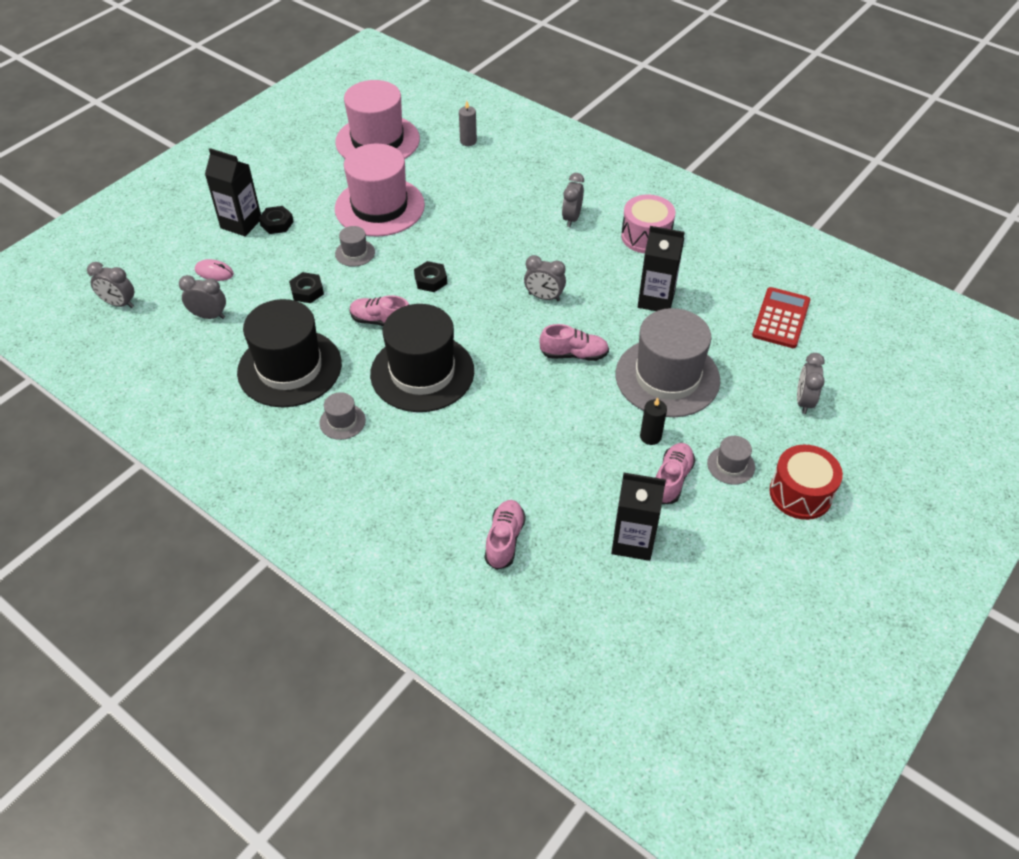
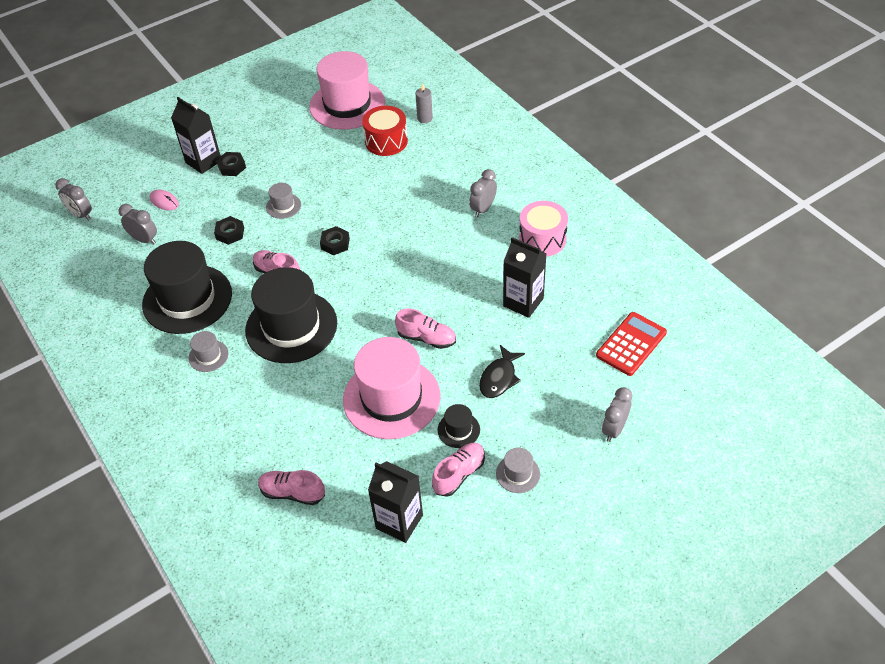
camera: 20 degrees right, 0 degrees up
(379, 207) = (322, 167): pink hat -> pink hat (391, 398)
(504, 540) = (292, 493): pink shoe -> pink shoe turned 105 degrees counterclockwise
(544, 297) = (425, 279): grey clock -> none
(650, 436) = (458, 430): black candle -> black hat
(667, 377) = (499, 378): grey hat -> black fish
(800, 493) = (569, 516): red drum -> red drum (386, 141)

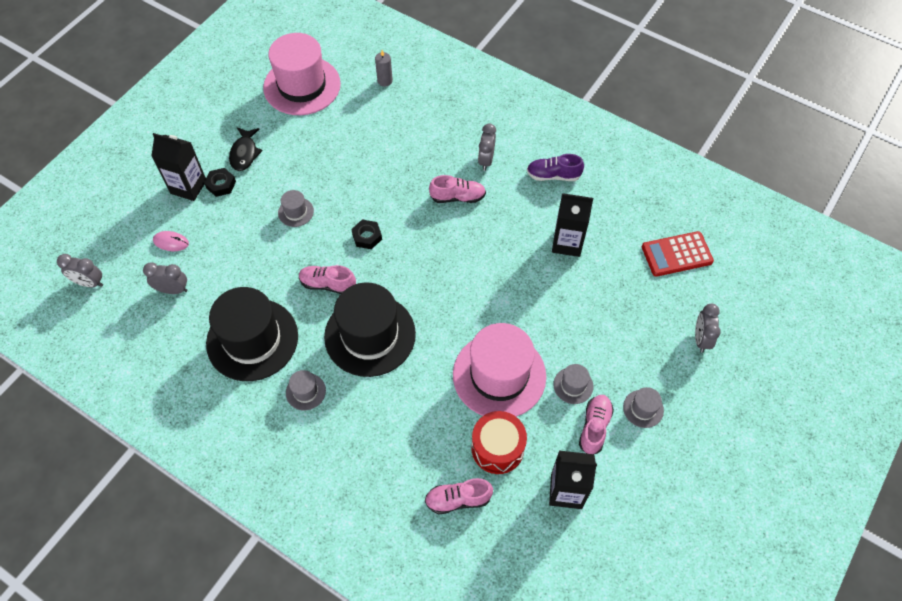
camera: 25 degrees left, 10 degrees up
(230, 233) = (257, 257): black nut -> none
(386, 141) = (360, 115): red drum -> red drum (497, 448)
(426, 338) = (500, 306): pink shoe -> pink shoe (457, 197)
(458, 430) = (573, 385): black hat -> grey hat
(499, 378) = (583, 323): black fish -> black fish (244, 153)
(542, 239) = (553, 175): pink drum -> purple shoe
(631, 344) = (676, 254): red calculator -> red calculator turned 120 degrees counterclockwise

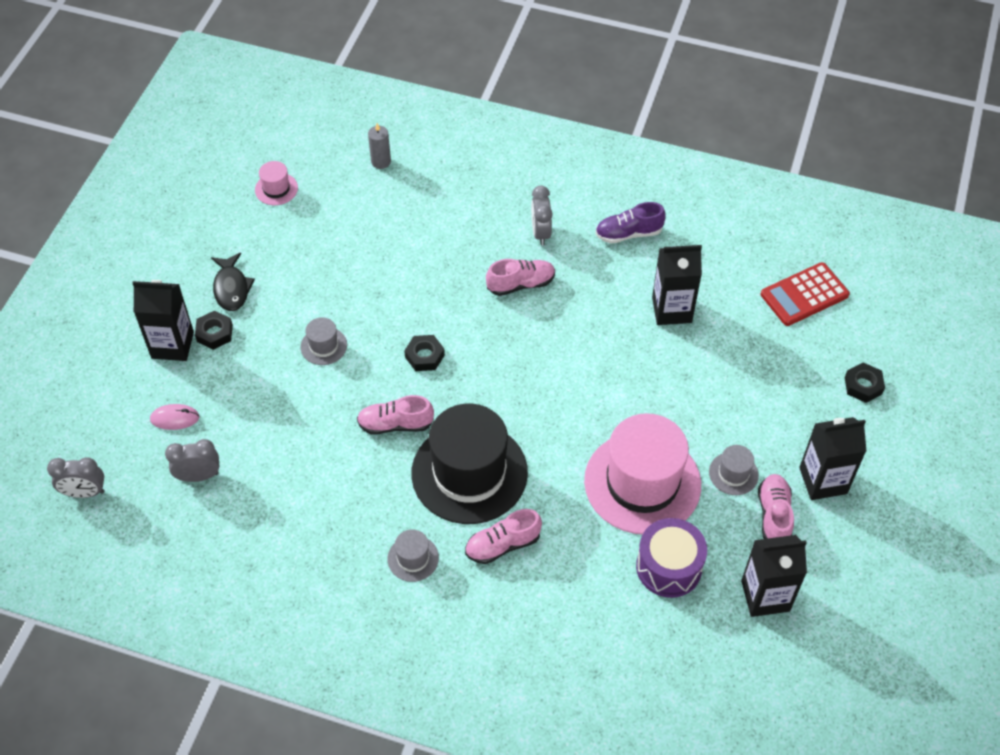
camera: 15 degrees left, 5 degrees down
(252, 339) = (323, 512): black hat -> none
(302, 86) = (276, 189): pink hat -> pink hat, size x0.43
(458, 499) = (642, 637): pink shoe -> pink shoe (503, 545)
(497, 448) = (669, 567): red drum -> purple drum
(643, 408) = (823, 480): grey hat -> black carton
(701, 339) = (863, 385): grey clock -> black nut

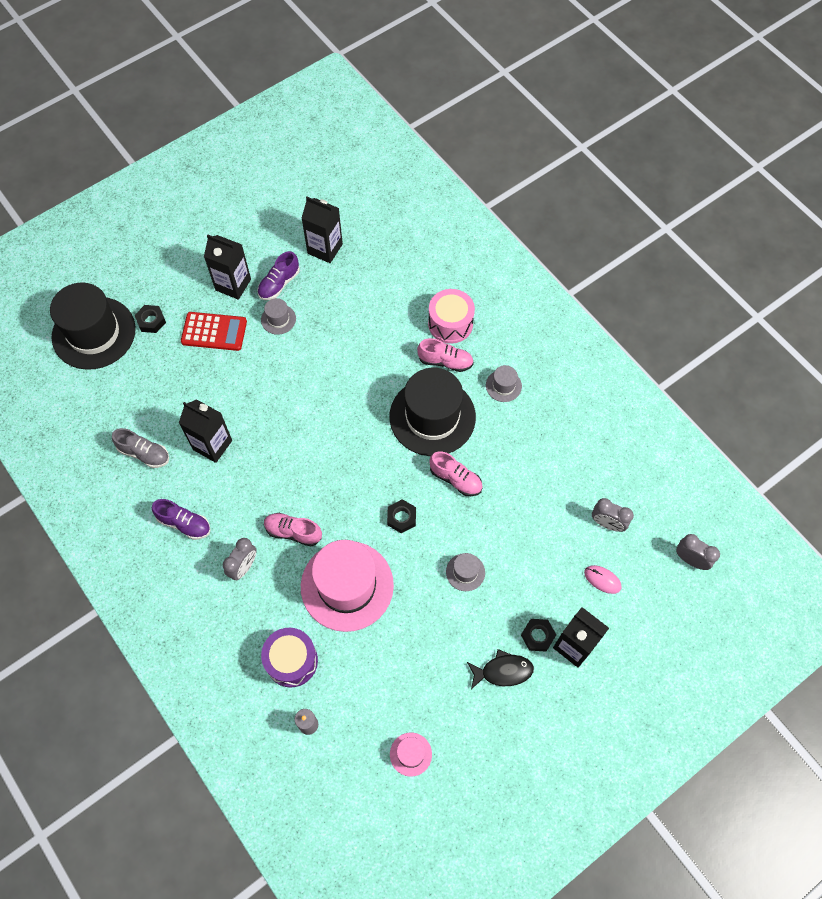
camera: 145 degrees left, 10 degrees up
(231, 288) = (503, 671): black fish -> black fish turned 60 degrees clockwise
(532, 596) = (450, 324): none -> pink drum
(642, 483) = (335, 346): pink hat -> pink hat (347, 585)
(669, 567) = (362, 293): purple drum -> purple drum (291, 661)
(728, 265) = (144, 453): none -> grey shoe
(774, 515) = (279, 284): pink shoe -> purple shoe
(804, 295) = (120, 400): red calculator -> red calculator (214, 332)
(904, 338) = (94, 333): none -> black hat

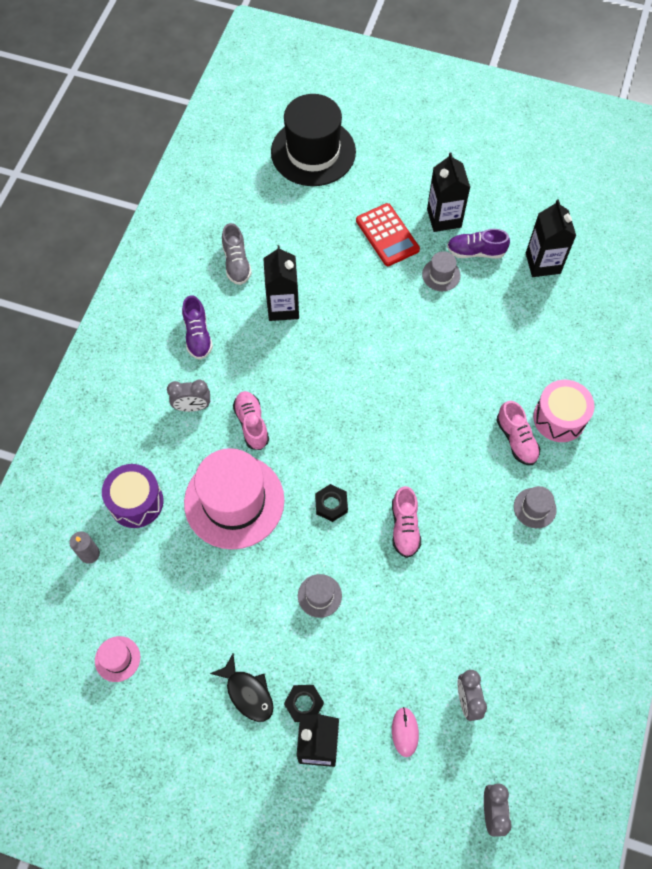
camera: 55 degrees right, 0 degrees up
(151, 321) = (358, 183): black nut -> none
(432, 417) = (451, 465): black hat -> none

